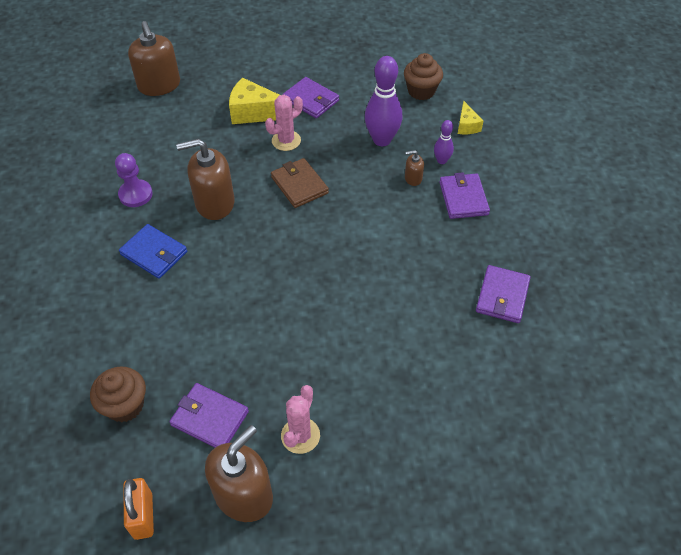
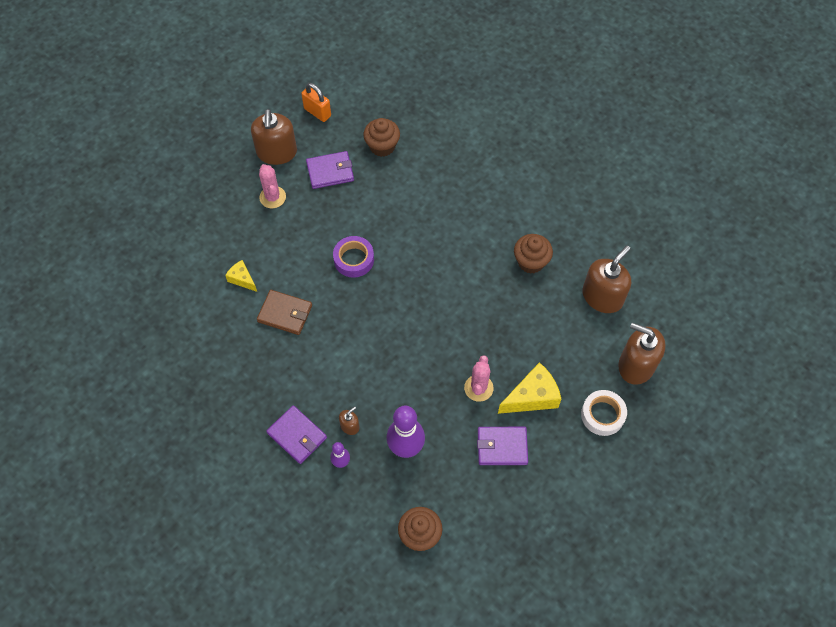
camera: 140 degrees right, 10 degrees up
(135, 194) = (531, 262): purple pawn -> brown cupcake
(154, 253) = (468, 233): blue wallet -> none
(214, 203) = (471, 295): brown soap dispenser -> brown soap dispenser (602, 297)
(220, 75) = (602, 415): none -> white tape
(281, 303) = (354, 259): none -> purple tape
(299, 185) = (428, 355): brown wallet -> brown wallet (285, 313)
(467, 126) = (349, 520): yellow cheese -> yellow cheese (242, 279)
(502, 296) = (213, 369): purple wallet -> none

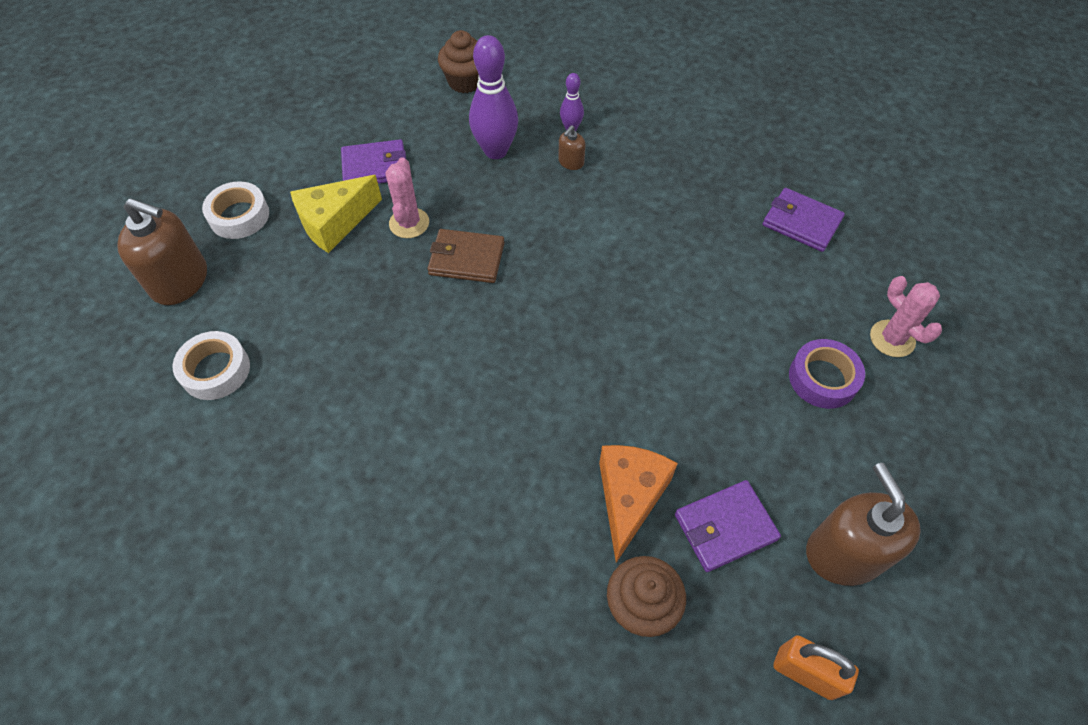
camera: 170 degrees right, 5 degrees down
(242, 279) = (790, 312): yellow cheese -> none
(272, 197) = (808, 456): pink cactus -> pink cactus (892, 339)
(285, 313) = (705, 275): brown wallet -> brown wallet (467, 259)
(297, 435) = (633, 145): purple wallet -> purple wallet (801, 222)
(354, 259) = (629, 368): purple tape -> purple tape (823, 378)
(374, 191) = (629, 498): none -> orange cheese
(531, 262) = (332, 409): brown cupcake -> none
(602, 297) = (216, 370): brown soap dispenser -> white tape

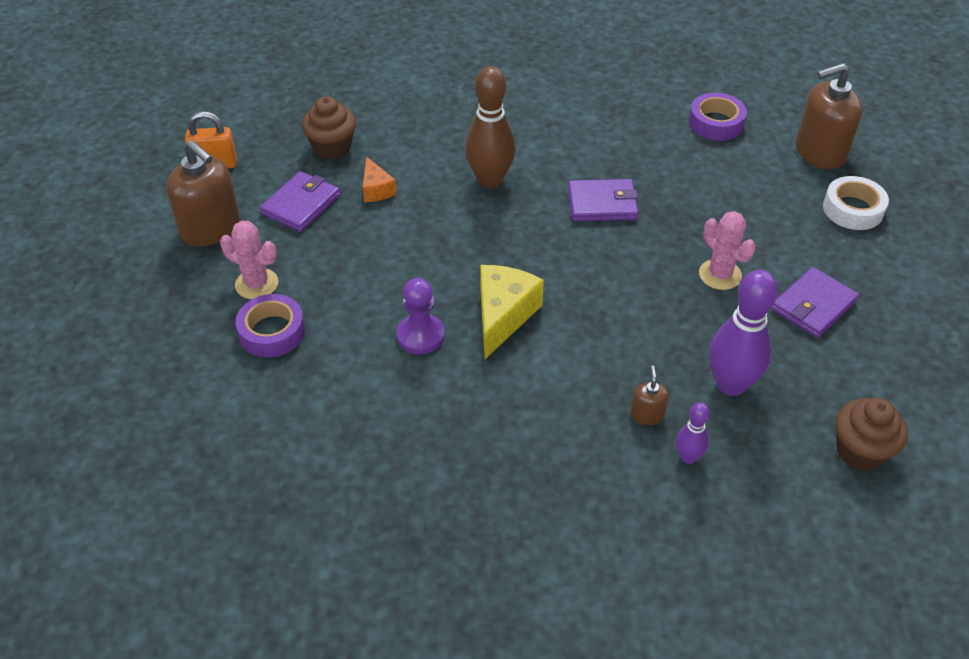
camera: 145 degrees right, 10 degrees down
(216, 370) = (716, 123): white tape -> purple tape
(335, 223) = (776, 243): yellow cheese -> yellow cheese (503, 316)
(467, 259) = (640, 273): brown wallet -> none
(502, 436) = (490, 180): none -> brown bowling pin
(629, 498) = (376, 190): orange cheese -> orange cheese, size x0.57
(691, 303) = (421, 336): none -> purple pawn
(801, 222) = (361, 477): purple wallet -> purple wallet (602, 204)
(892, 339) = (220, 398): pink cactus -> pink cactus (256, 284)

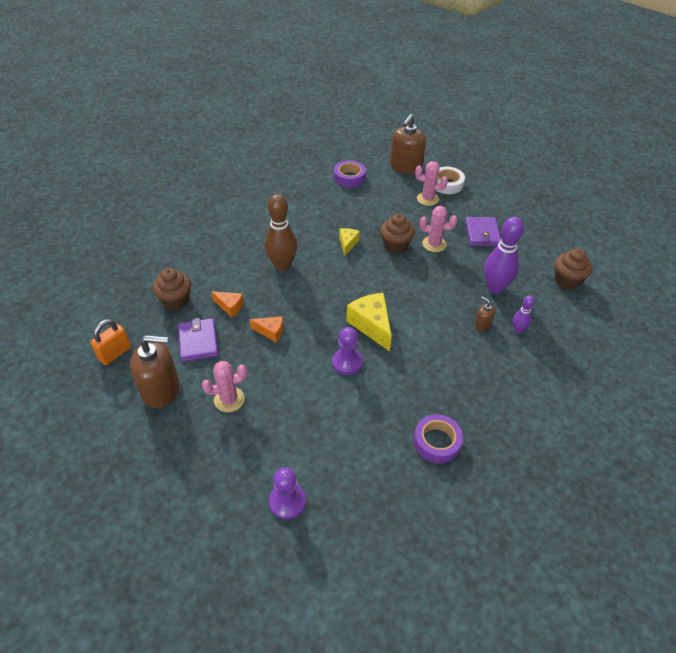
camera: 45 degrees left, 0 degrees up
(183, 423) = (287, 501): none -> purple pawn
(272, 332) = (271, 417): purple tape -> purple tape (437, 442)
(383, 245) = (270, 332): none -> orange cheese
(602, 204) = (348, 244): purple wallet -> yellow cheese
(663, 243) = (395, 245): none -> brown cupcake
(793, 212) = (427, 199): none -> pink cactus

